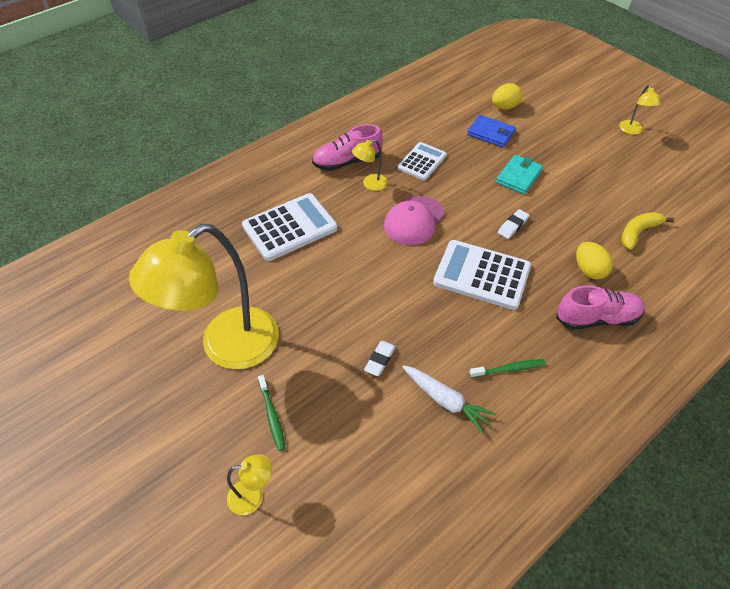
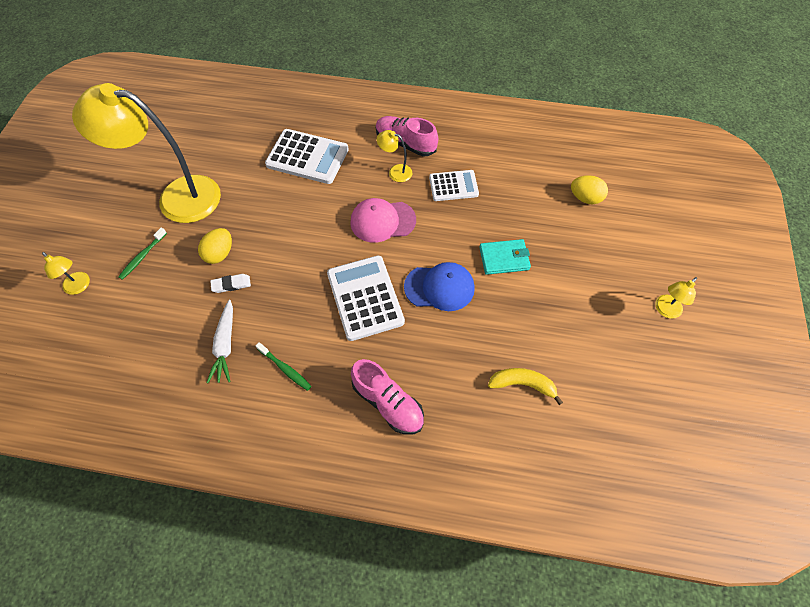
camera: 50 degrees right, 10 degrees up
(490, 133) = (538, 209): blue wallet -> none
(513, 226) = (439, 287): white eraser -> blue cap
(589, 270) = (438, 369): yellow egg -> yellow egg (220, 253)

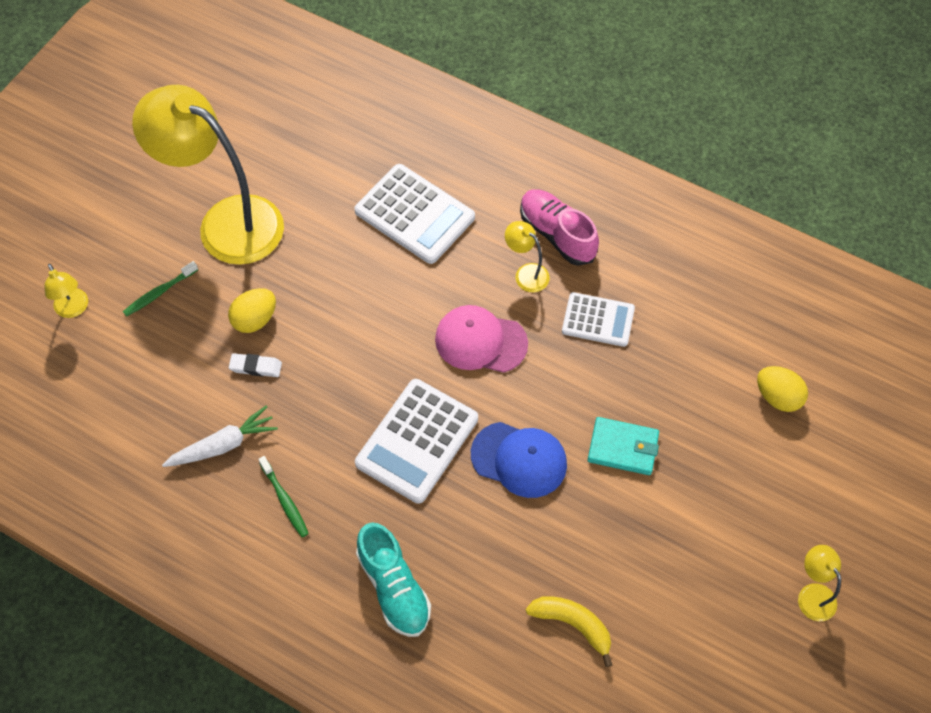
camera: 20 degrees right, 0 degrees up
(225, 345) = (223, 445): white carrot -> white carrot turned 135 degrees counterclockwise
(365, 298) = (417, 441): white calculator -> white calculator turned 150 degrees counterclockwise
(388, 403) = (394, 587): pink shoe -> turquoise shoe
(665, 310) = (812, 594): yellow lamp -> yellow lamp turned 90 degrees clockwise

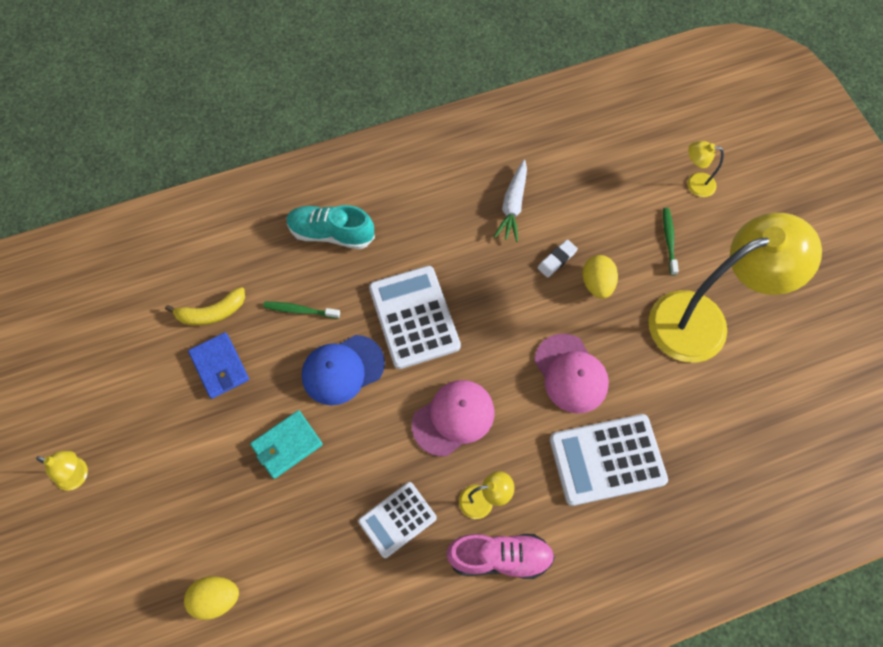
camera: 130 degrees right, 5 degrees up
(285, 500) = (443, 214): green toothbrush -> green toothbrush (300, 310)
(362, 284) = (571, 373): none -> pink cap
(613, 567) = (220, 366): none -> blue wallet

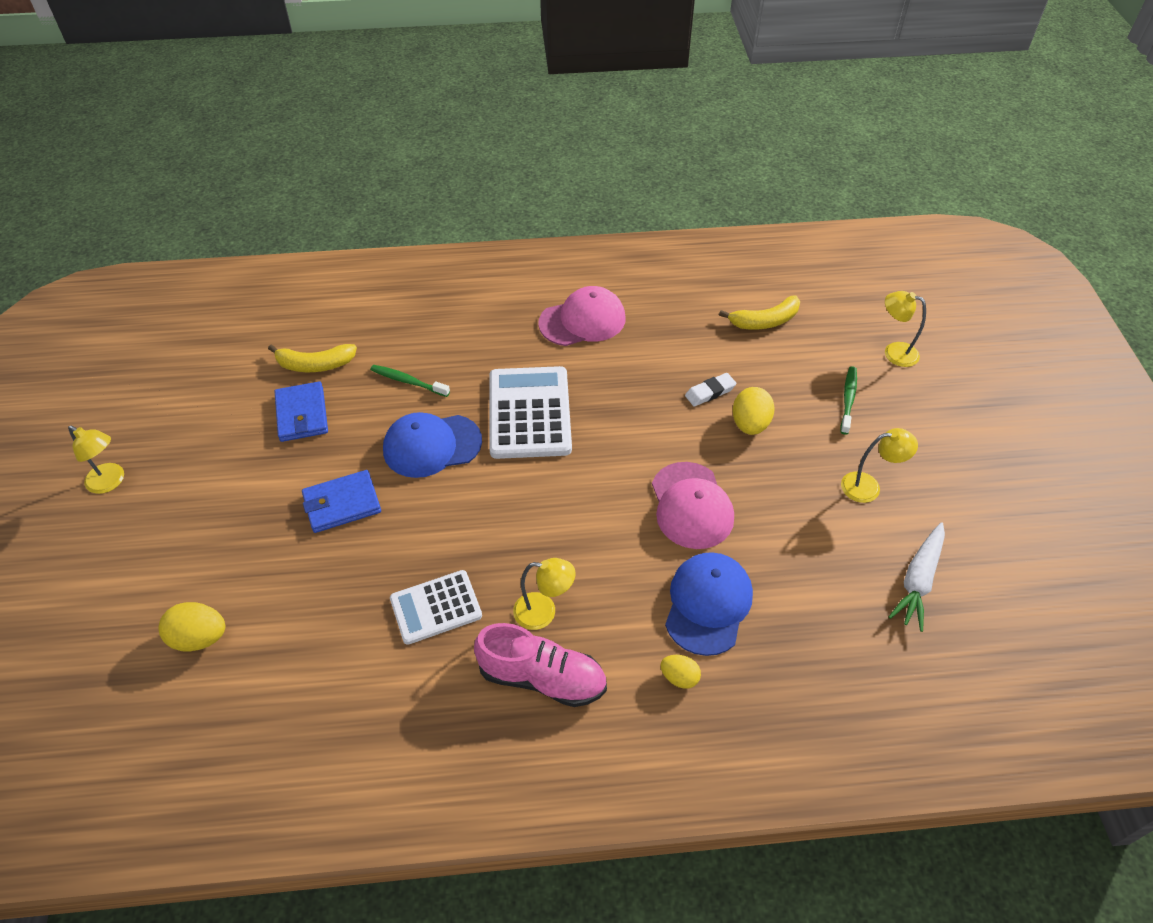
camera: 15 degrees right, 15 degrees down
(287, 445) = (342, 504): turquoise wallet -> blue wallet
(331, 233) = (469, 320): turquoise shoe -> none
(453, 418) = (538, 519): pink cap -> pink cap (582, 321)
(513, 205) = (676, 332): white carrot -> white carrot (918, 580)
(583, 176) = (765, 321): none -> yellow banana
(602, 528) = (679, 677): none -> yellow egg
(607, 459) = (708, 604): white calculator -> blue cap
(703, 320) = (868, 486): yellow lamp -> yellow lamp, size x0.40

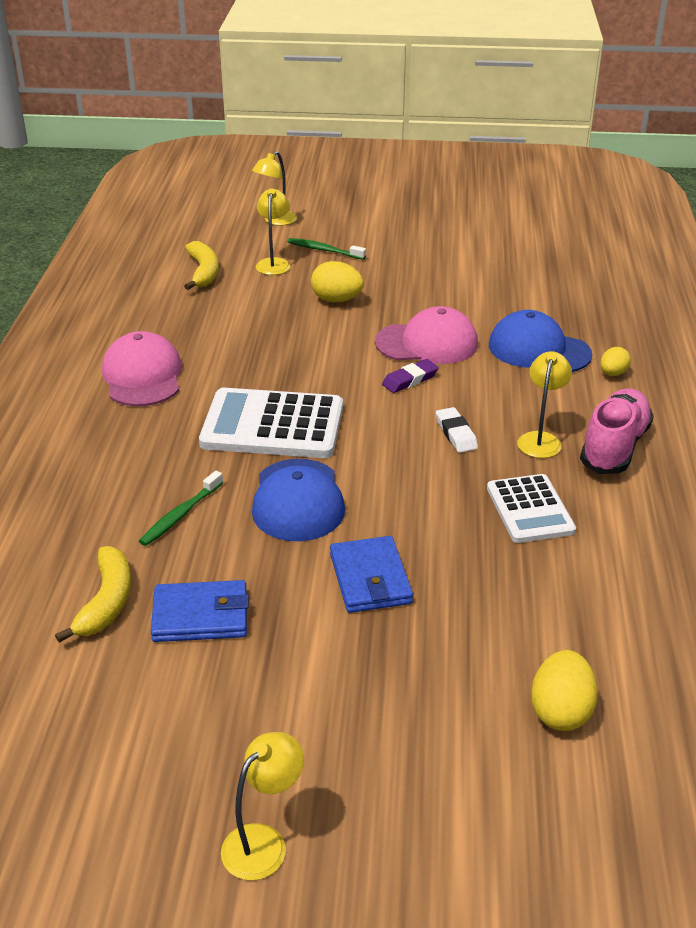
camera: 80 degrees left, 15 degrees down
(622, 499) = (410, 380): none -> purple eraser
(710, 392) = (287, 314): white eraser -> white eraser (456, 434)
(868, 486) = (425, 258): yellow lamp -> yellow lamp (274, 263)
(918, 580) = (524, 256): white carrot -> none

